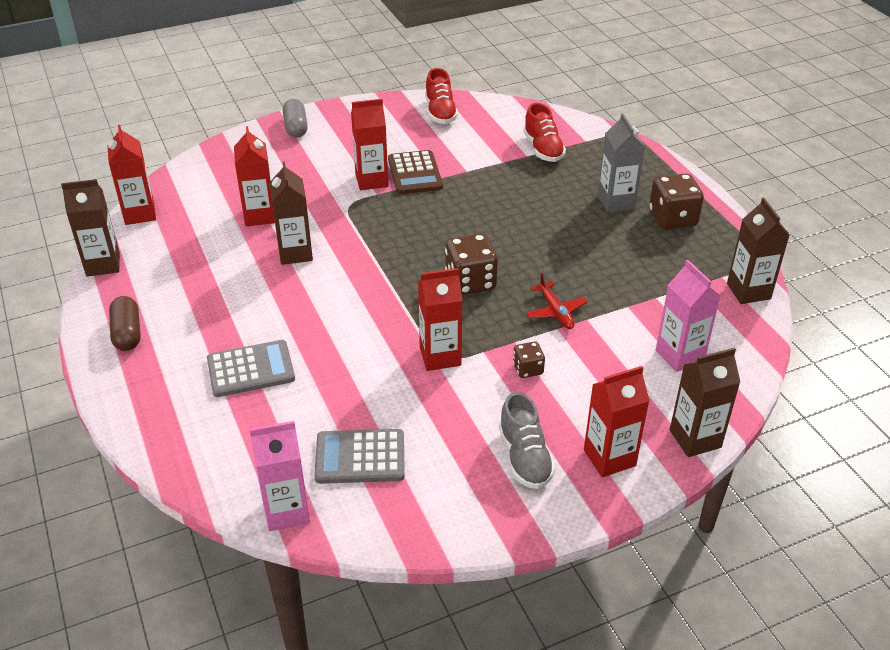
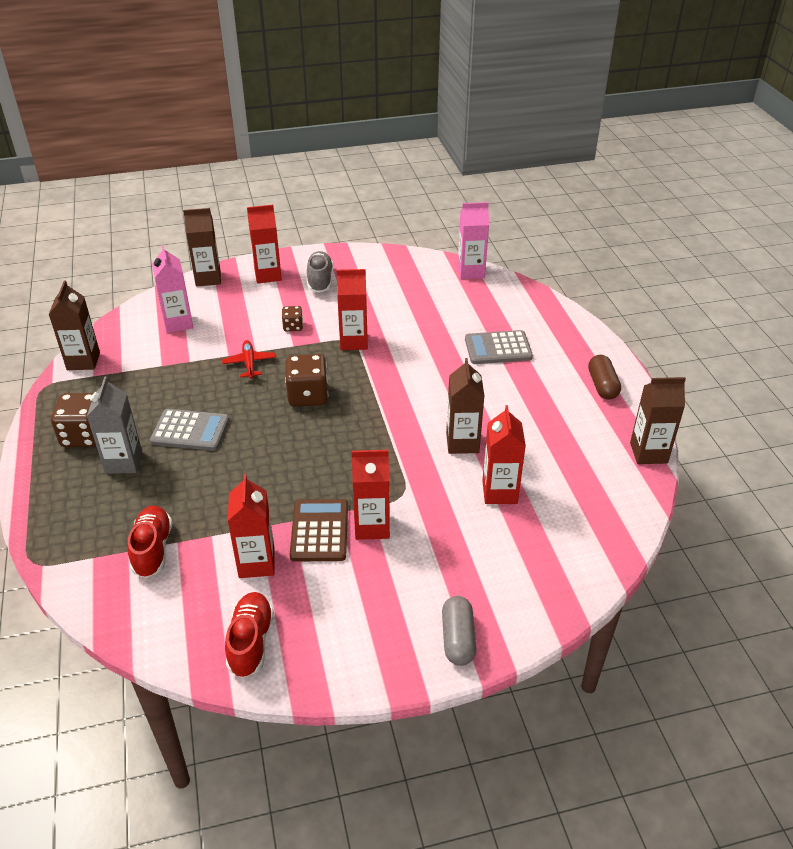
camera: 170 degrees left, 0 degrees up
(140, 214) = (632, 511): red carton -> red carton (256, 563)
(360, 457) = (423, 291): grey calculator -> grey calculator (190, 431)

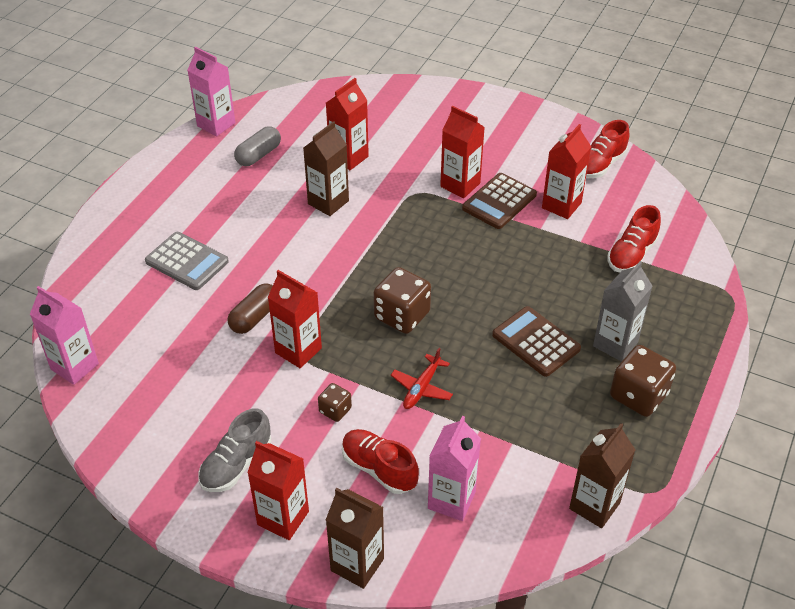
camera: 140 degrees left, 5 degrees up
(190, 431) = (536, 342): grey calculator -> brown calculator
(236, 315) = (379, 469): none -> red shoe
(458, 638) = (474, 104): grey capsule -> grey capsule (258, 155)
(602, 385) = (163, 182): brown capsule -> brown capsule (254, 317)
(648, 453) = (216, 124): brown carton -> pink carton

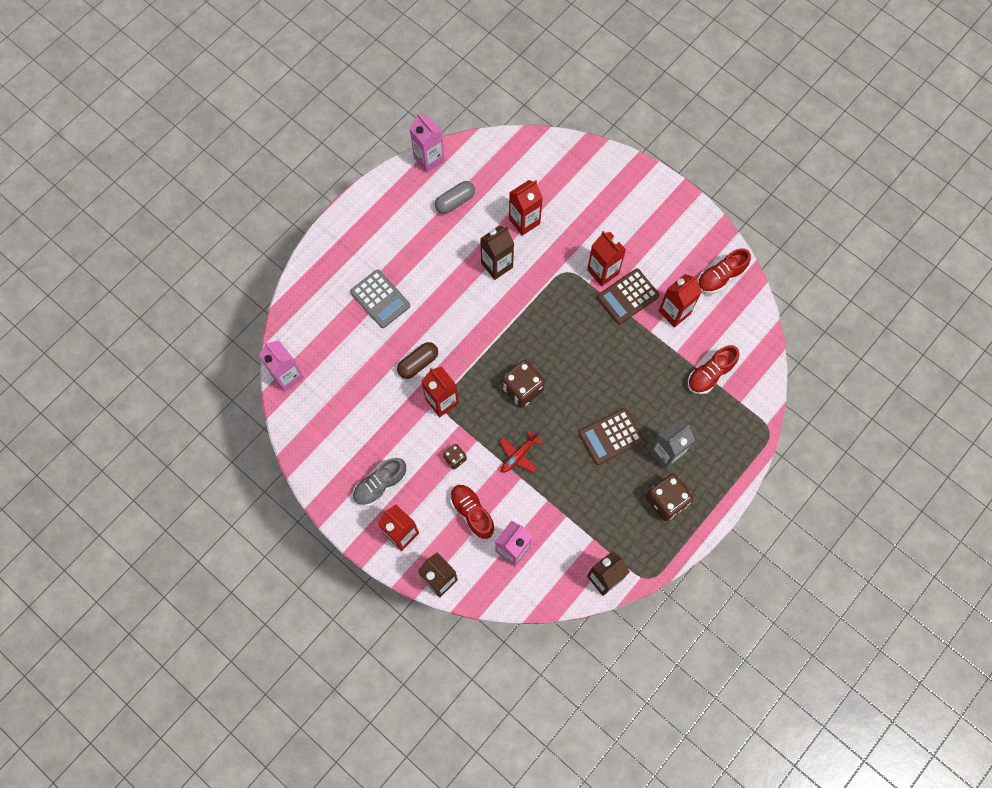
camera: 15 degrees right, 25 degrees up
(536, 342) = (610, 436): brown calculator -> brown calculator turned 90 degrees counterclockwise

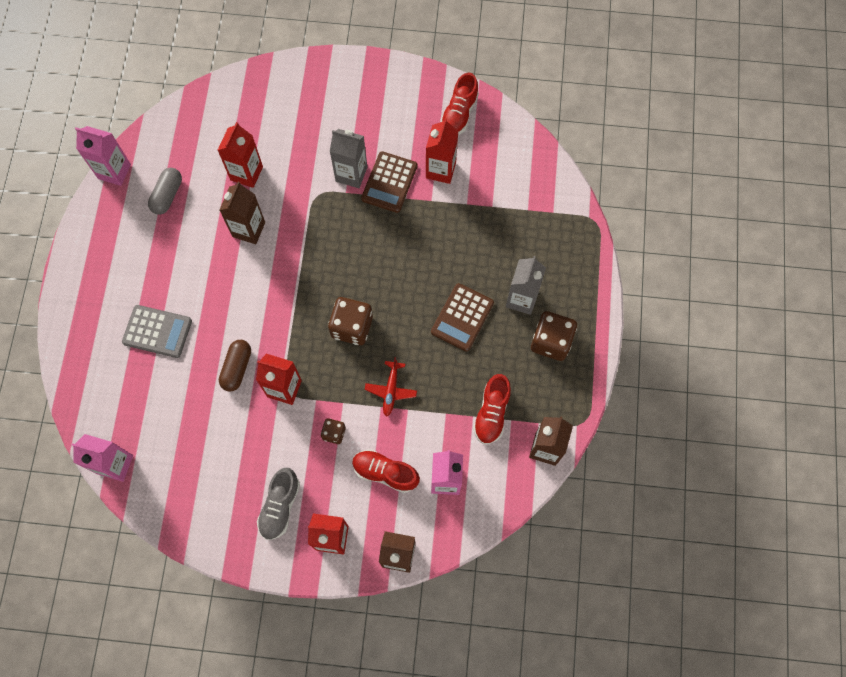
camera: 35 degrees left, 0 degrees up
(603, 272) = (351, 174): red carton -> grey carton
(710, 374) = (510, 205): red shoe -> red shoe (491, 413)

